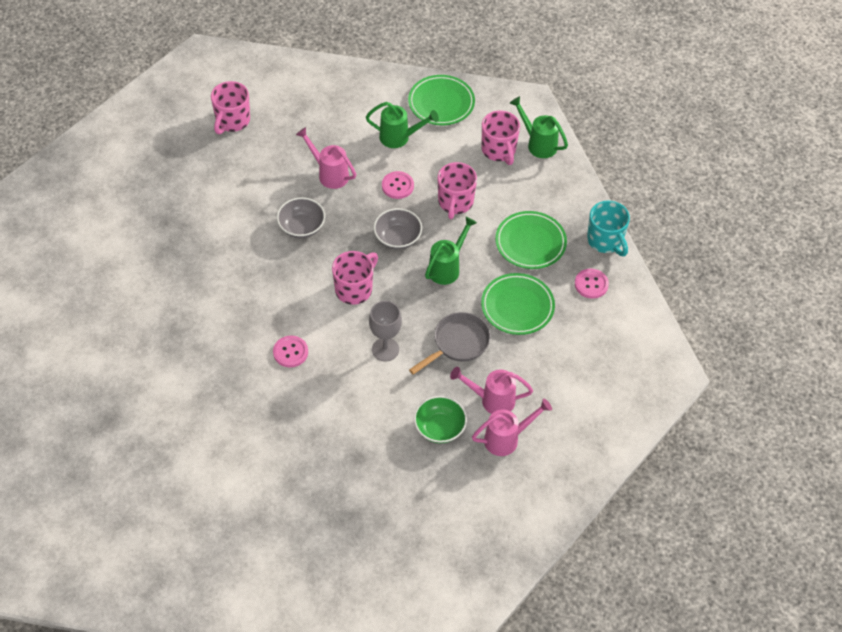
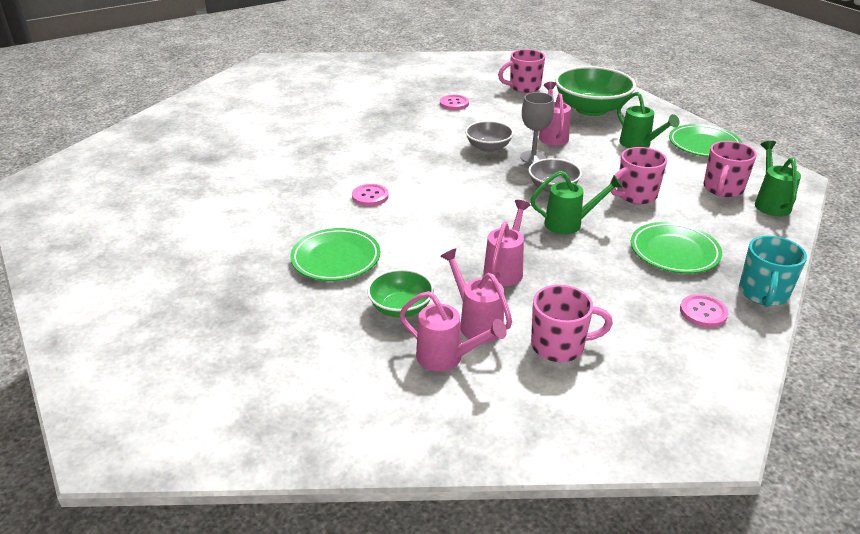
camera: 50 degrees right, 20 degrees down
(318, 114) = (591, 109): none -> green bowl
(354, 289) = (473, 194): pink mug -> pink mug (559, 346)
(385, 349) = (439, 236): grey goblet -> grey goblet (533, 157)
(397, 186) = (597, 164): pink button -> pink button (454, 103)
(458, 343) = (505, 269): grey pan -> pink watering can
(517, 306) = (599, 281): green plate -> green plate (336, 259)

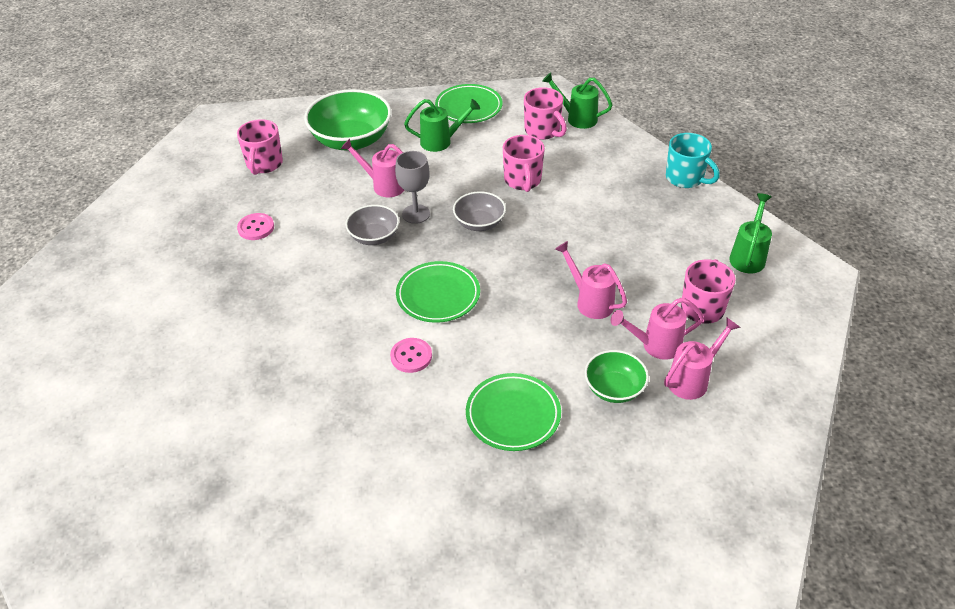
camera: 65 degrees left, 10 degrees up
(569, 224) = (543, 236): green watering can -> green watering can (748, 256)
(674, 252) = (614, 196): green plate -> green plate (438, 295)
(703, 312) = (694, 217): pink button -> none

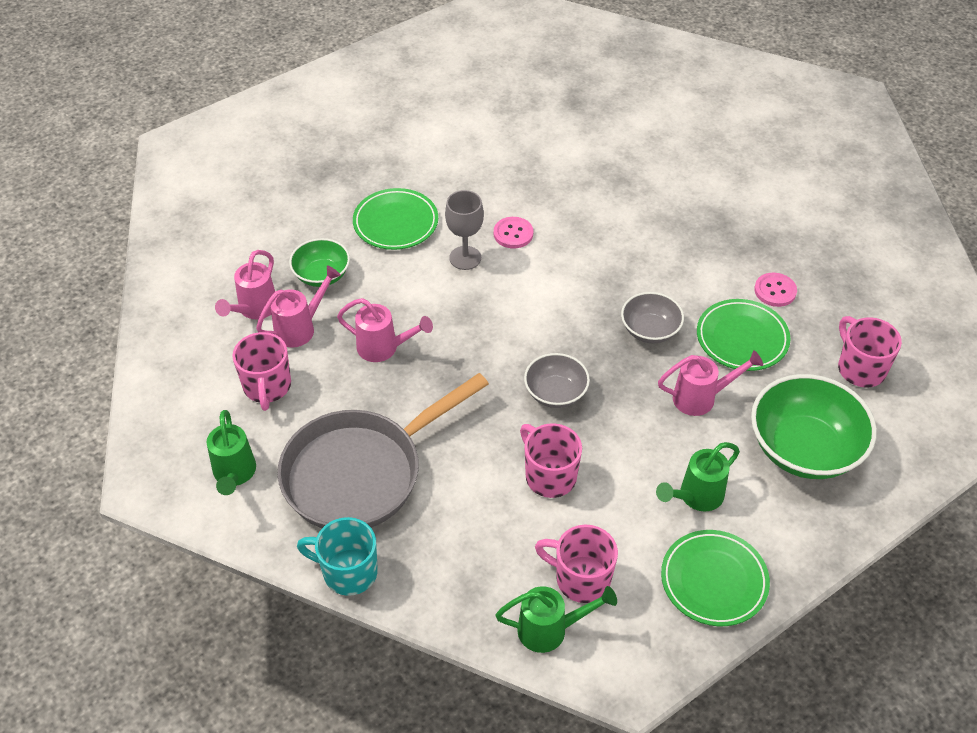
camera: 150 degrees right, 5 degrees up
(416, 214) = (632, 375): grey goblet -> grey goblet (465, 258)
(438, 295) = (534, 295): green plate -> green plate (742, 338)
(651, 225) = (361, 472): none -> grey pan

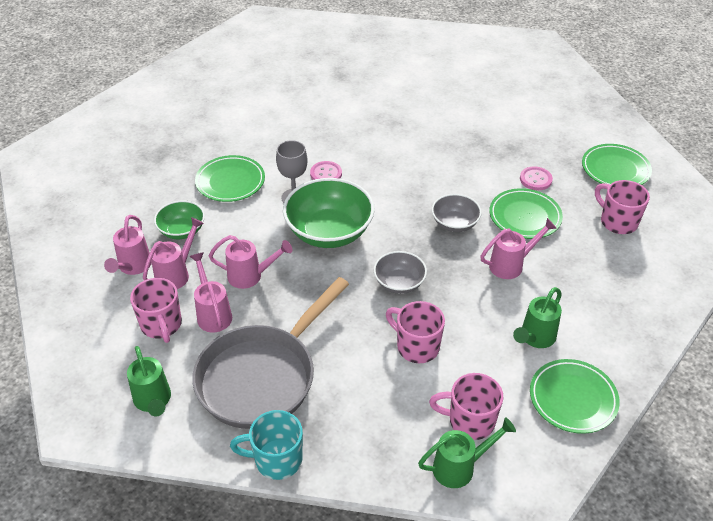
camera: 15 degrees left, 5 degrees down
(328, 385) = (213, 313): none -> pink watering can
(804, 449) = (601, 286): green bowl -> green bowl (329, 232)
(886, 297) = (615, 169): none -> green plate

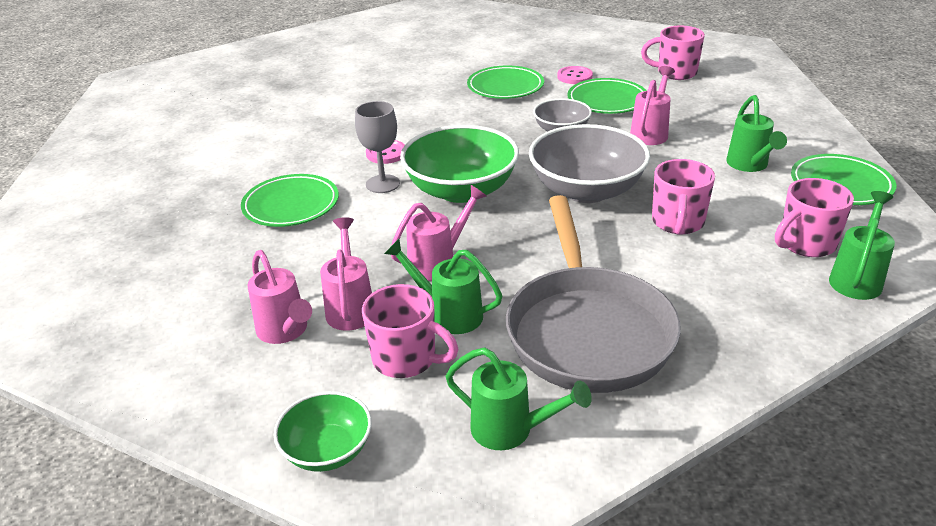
camera: 40 degrees left, 10 degrees down
(182, 230) = (297, 269): green bowl -> green bowl (327, 450)
(213, 313) = (448, 314): pink watering can -> green watering can
(276, 459) = (716, 384): turquoise mug -> none
(399, 283) = (586, 190): grey bowl -> grey bowl, size x1.80
(416, 346) = (677, 223): pink mug -> pink mug turned 75 degrees counterclockwise
(615, 169) = (620, 47): green plate -> green plate (505, 87)

